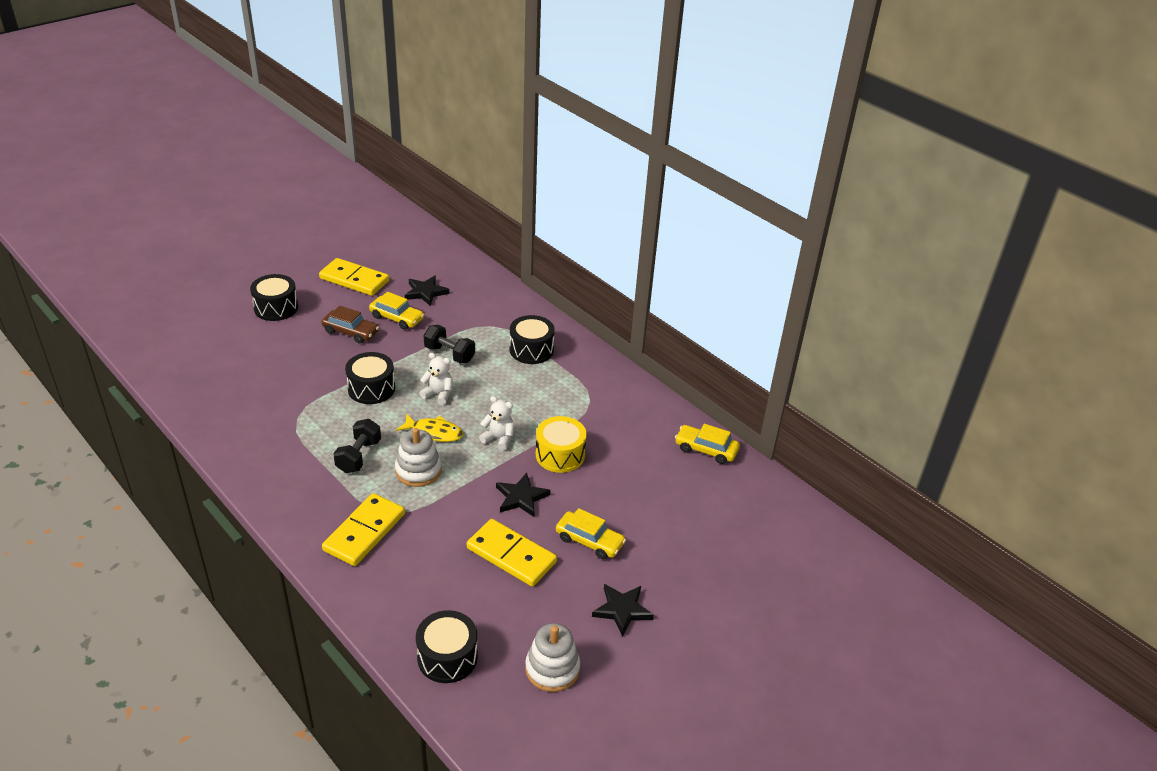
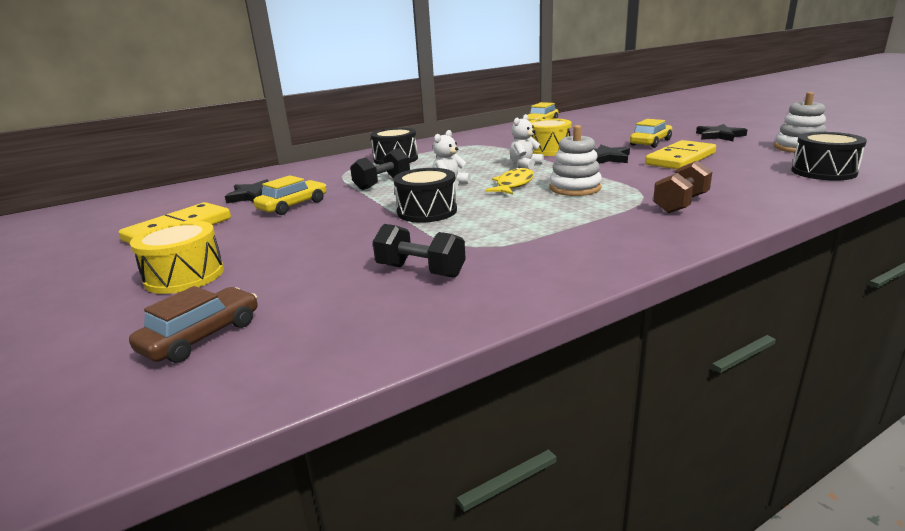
camera: 75 degrees left, 15 degrees down
(276, 308) = (185, 276): black drum -> yellow drum
(350, 332) = (300, 226): brown car -> brown car (202, 336)
(359, 456) = (553, 211): black dumbbell -> black dumbbell (420, 271)
(364, 532) = (680, 204): yellow domino -> brown dumbbell

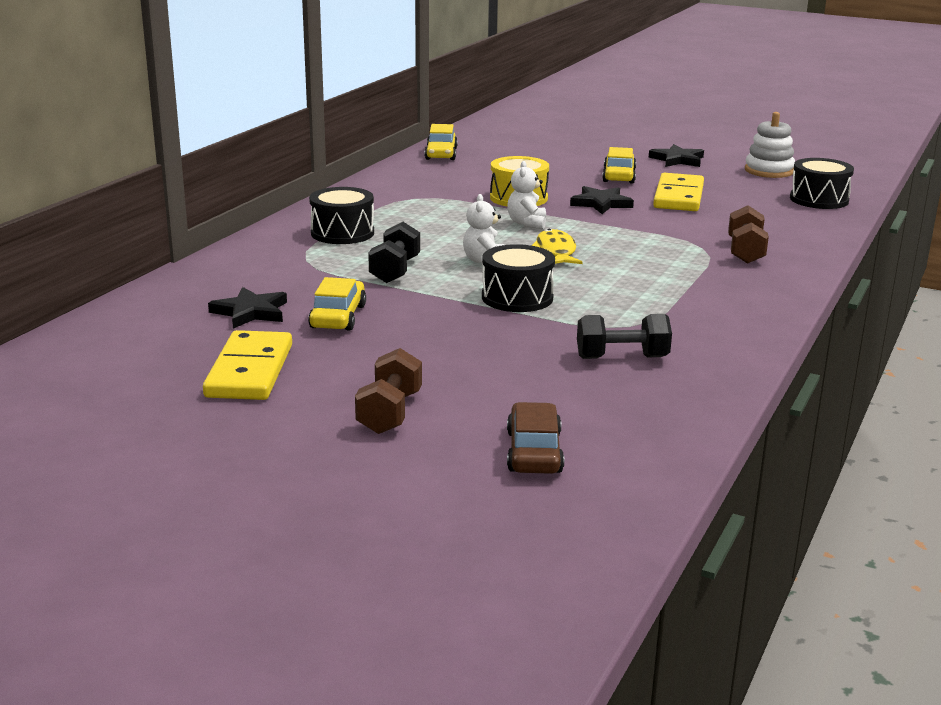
camera: 35 degrees left, 0 degrees up
(185, 276) = (389, 413): yellow drum -> brown dumbbell
(575, 188) = (626, 247): white stacking toy -> none

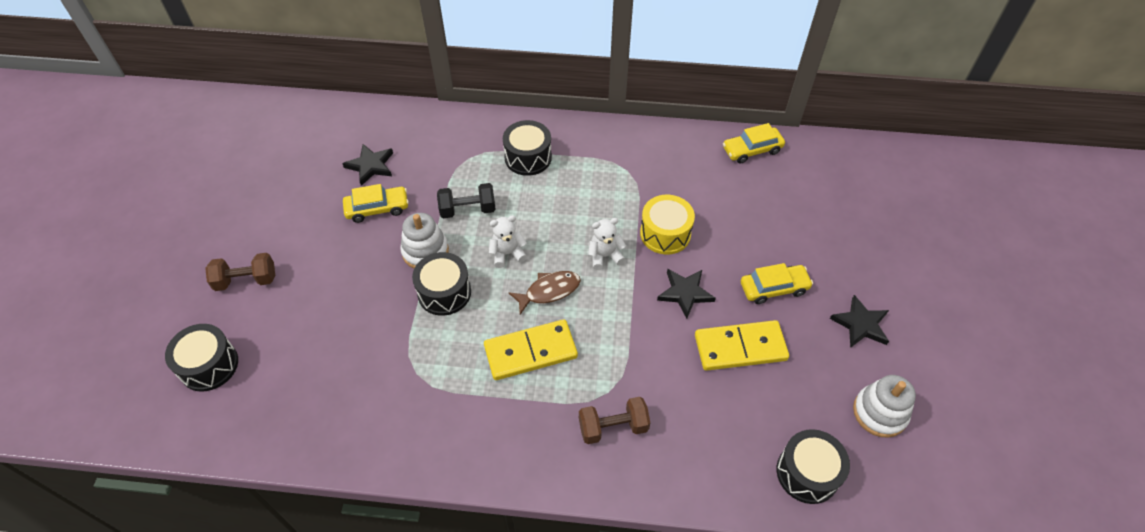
camera: 70 degrees right, 30 degrees up
(250, 371) = (287, 198): yellow domino -> yellow domino (530, 352)
(441, 299) = (425, 251): none -> white stacking toy
(534, 452) = (209, 365): brown car -> black drum
(556, 251) = (549, 291): yellow fish -> brown fish
(622, 357) = (357, 381): black dumbbell -> none

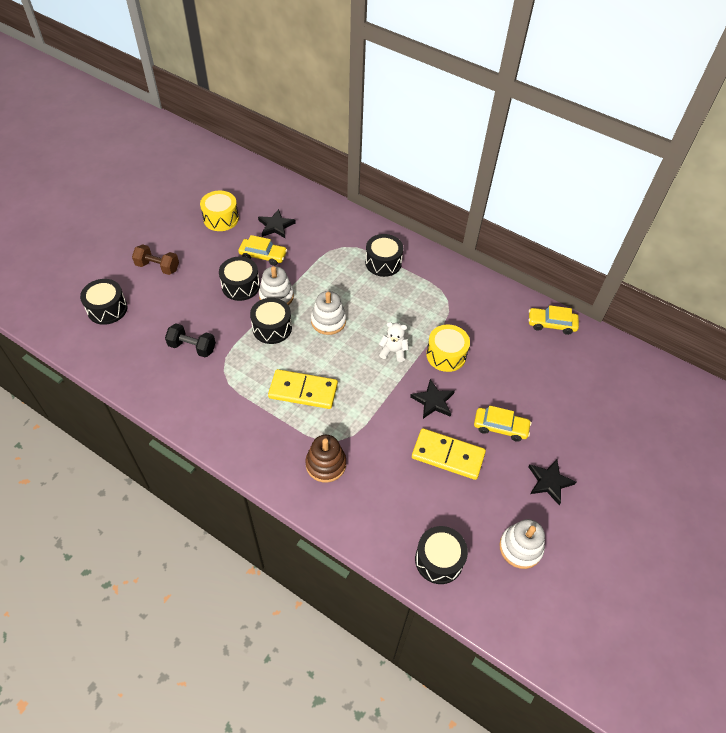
camera: 25 degrees right, 0 degrees up
(294, 185) = (221, 218): none -> yellow drum
(372, 258) = (240, 286): none -> black drum
(468, 210) = (320, 281): black dumbbell -> black dumbbell (192, 347)
(507, 254) = (328, 321): white teddy bear -> white stacking toy
(549, 291) = (340, 358): brown fish -> none
(613, 427) = (326, 464): brown dumbbell -> brown stacking toy

